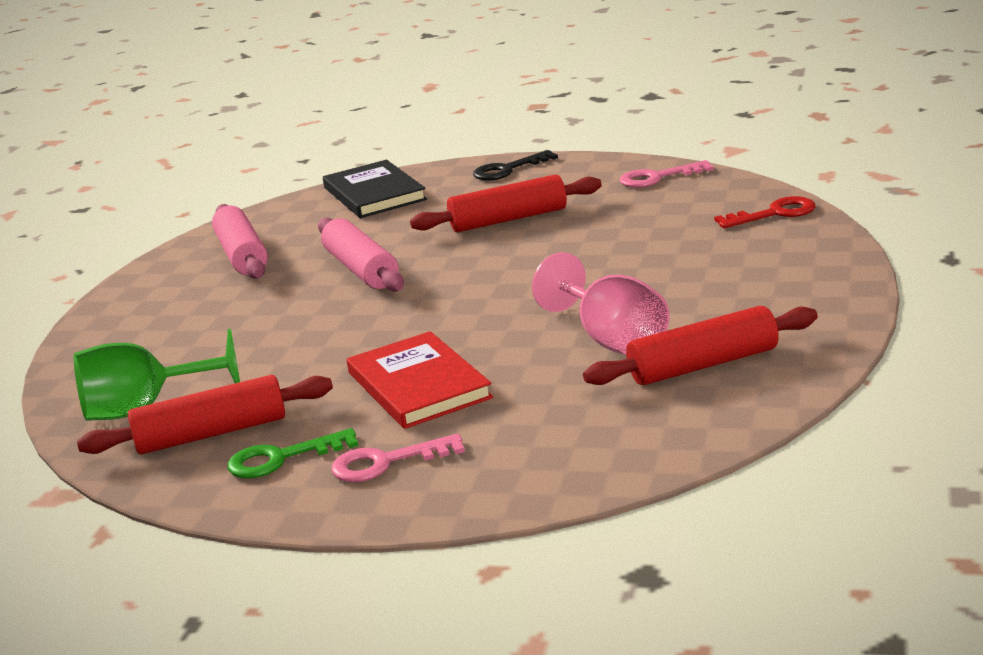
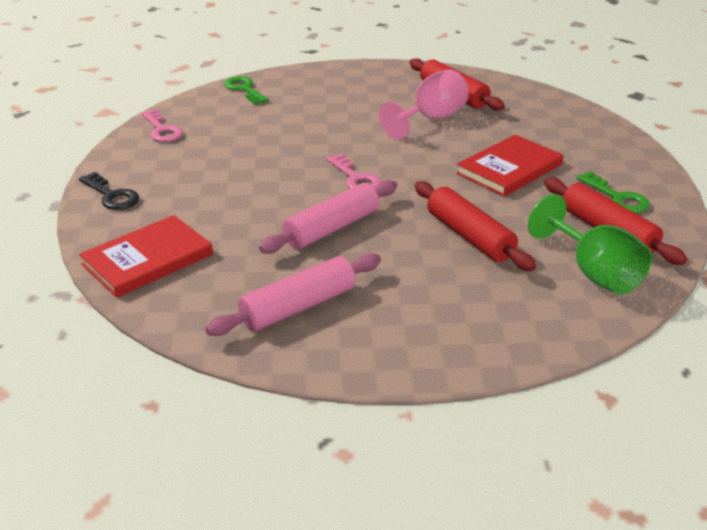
camera: 110 degrees left, 10 degrees up
(374, 194) = (147, 259): black book -> red book
(386, 462) = (599, 163): pink key -> pink key (356, 178)
(508, 219) = (233, 178): red rolling pin -> red rolling pin (469, 236)
(774, 213) = (244, 89): red key -> green key

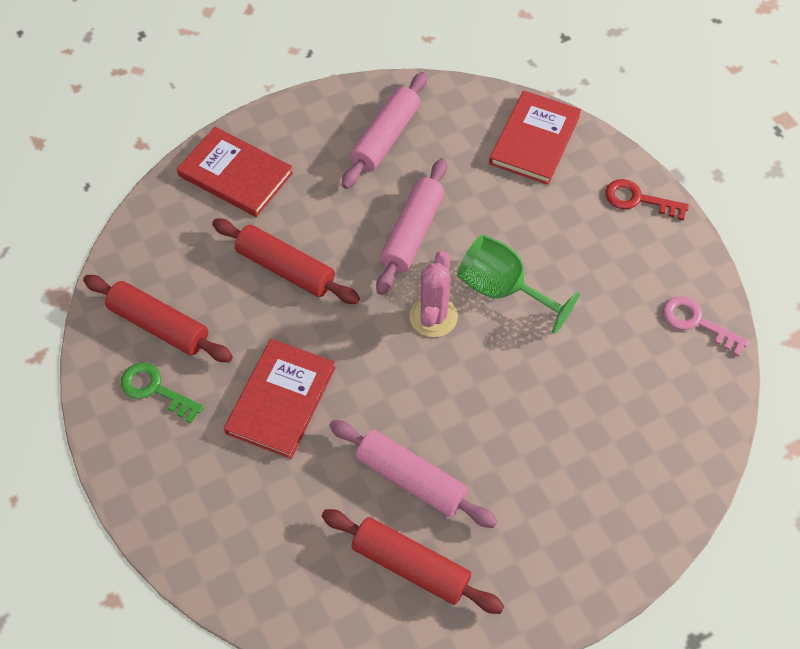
camera: 155 degrees right, 25 degrees up
(112, 195) = (638, 200): black key -> red key
(244, 89) = (686, 457): green key -> none
(356, 178) = (433, 316): pink key -> pink cactus
(431, 119) = (411, 479): pink goblet -> pink rolling pin
(491, 323) = (235, 174): none -> red book
(593, 272) = (165, 261): green goblet -> green goblet (502, 290)

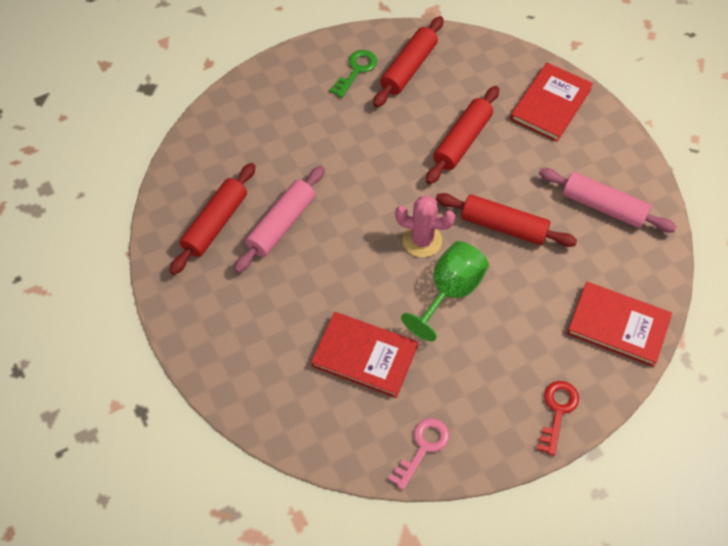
camera: 90 degrees right, 0 degrees up
(281, 400) = (347, 143): red book -> red book (364, 356)
(412, 233) = (503, 226): pink rolling pin -> red rolling pin

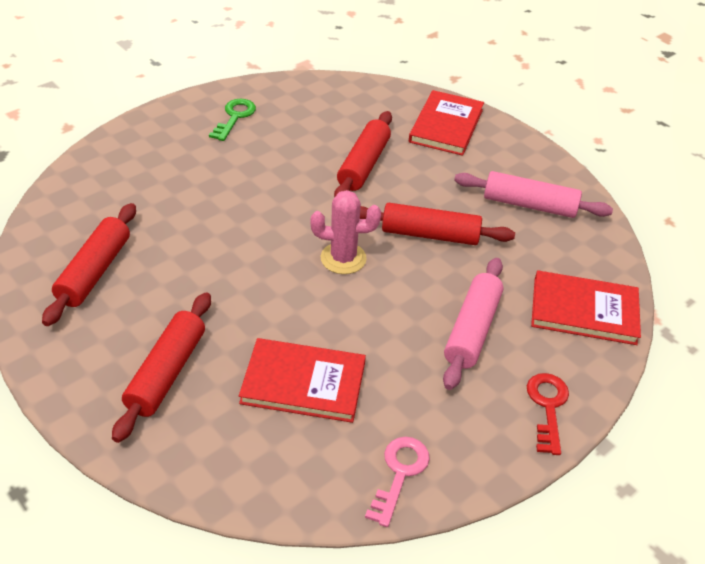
camera: 15 degrees left, 15 degrees down
(281, 224) = (176, 263): pink rolling pin -> pink rolling pin (472, 330)
(408, 68) = (290, 110): red rolling pin -> red rolling pin (166, 373)
(450, 292) = (388, 303): green goblet -> none

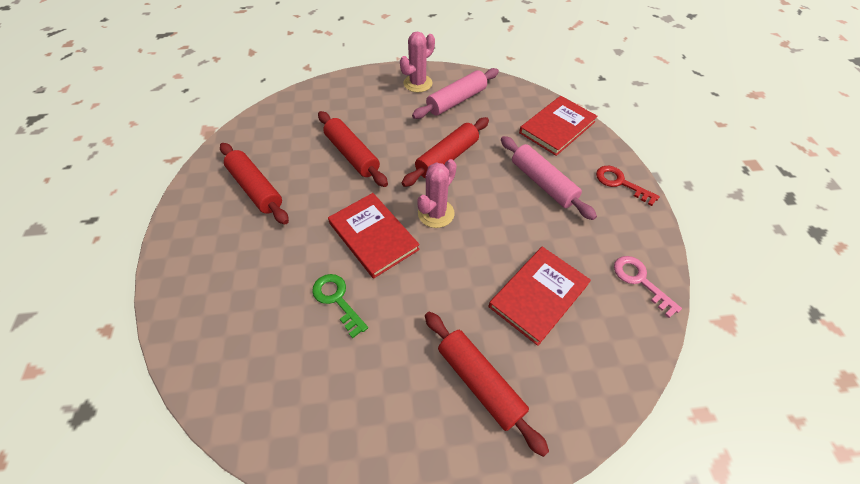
camera: 55 degrees left, 10 degrees up
(95, 272) = (327, 389): red rolling pin -> red rolling pin (256, 189)
(235, 117) = (226, 200): green key -> green key (337, 300)
(446, 126) = (352, 95): red book -> red book (373, 236)
(522, 163) = (417, 83): none -> pink cactus

